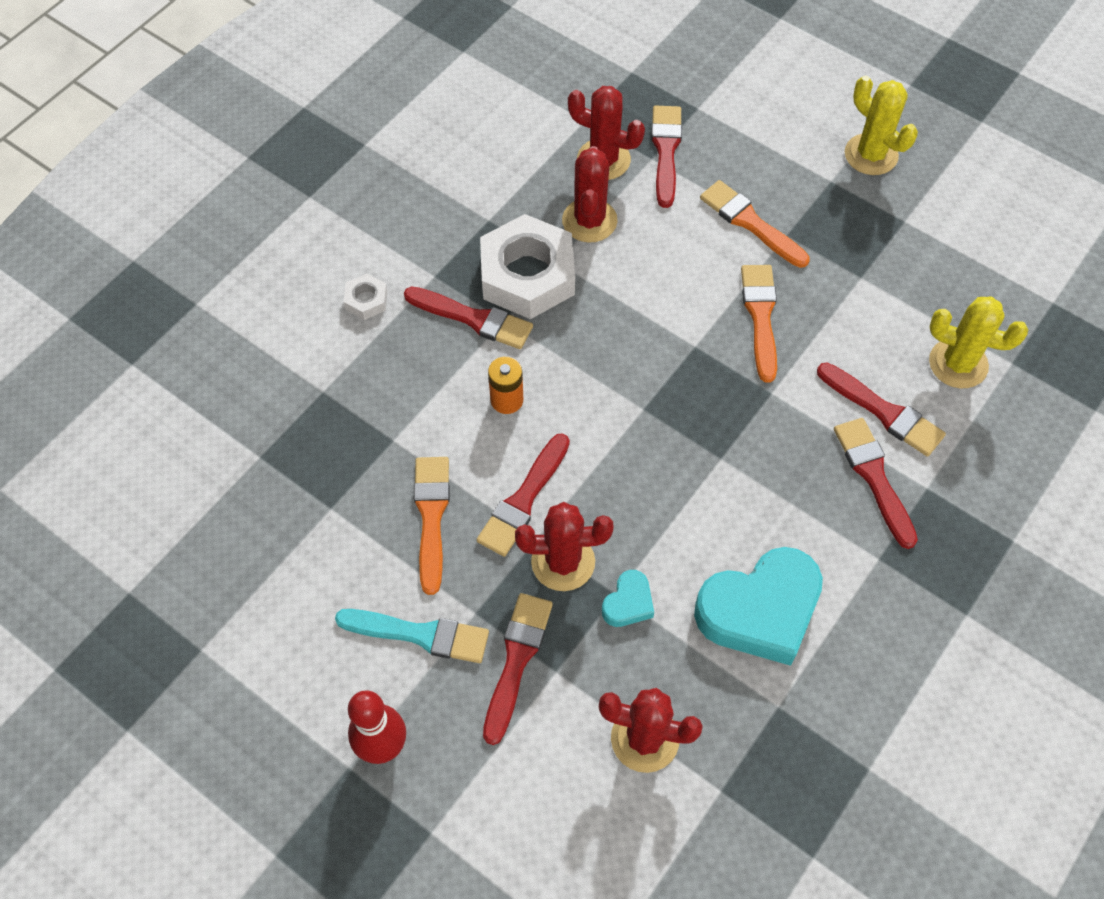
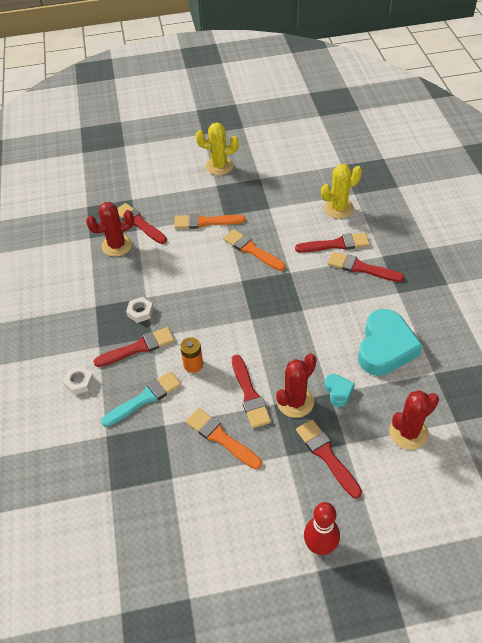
camera: 45 degrees left, 10 degrees down
(419, 634) = (276, 487): turquoise brush -> turquoise brush (144, 398)
(527, 275) = (140, 312): white nut -> white nut, size x0.44
(589, 221) = (140, 271): red cactus -> none

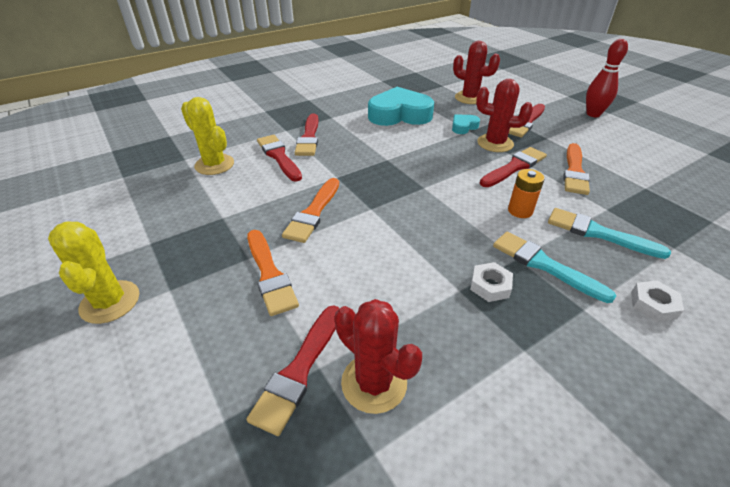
camera: 115 degrees left, 10 degrees down
(138, 348) = (545, 265): red brush -> turquoise brush

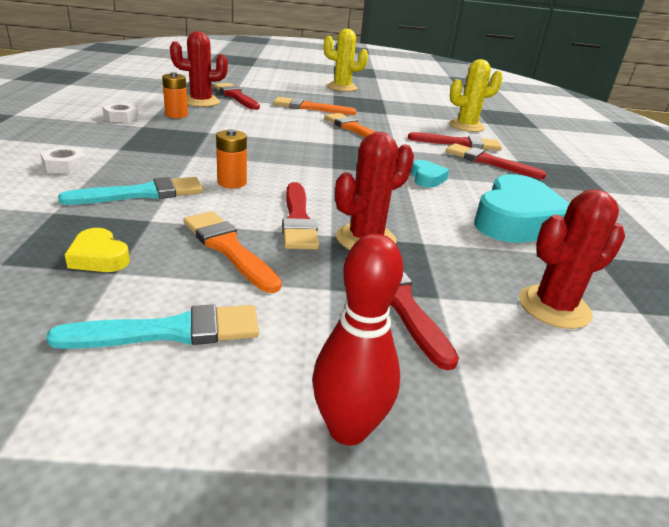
camera: 120 degrees right, 10 degrees down
(454, 356) = (176, 115): none -> orange battery
(463, 127) = (437, 243): turquoise heart -> turquoise heart (427, 178)
(490, 286) = (193, 138): white nut -> white nut (121, 117)
(545, 265) = (168, 158): turquoise brush -> turquoise brush (169, 331)
(652, 199) = (99, 257): none -> yellow heart

